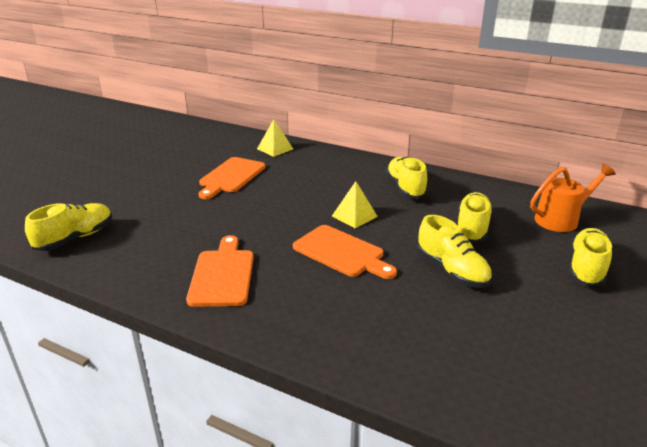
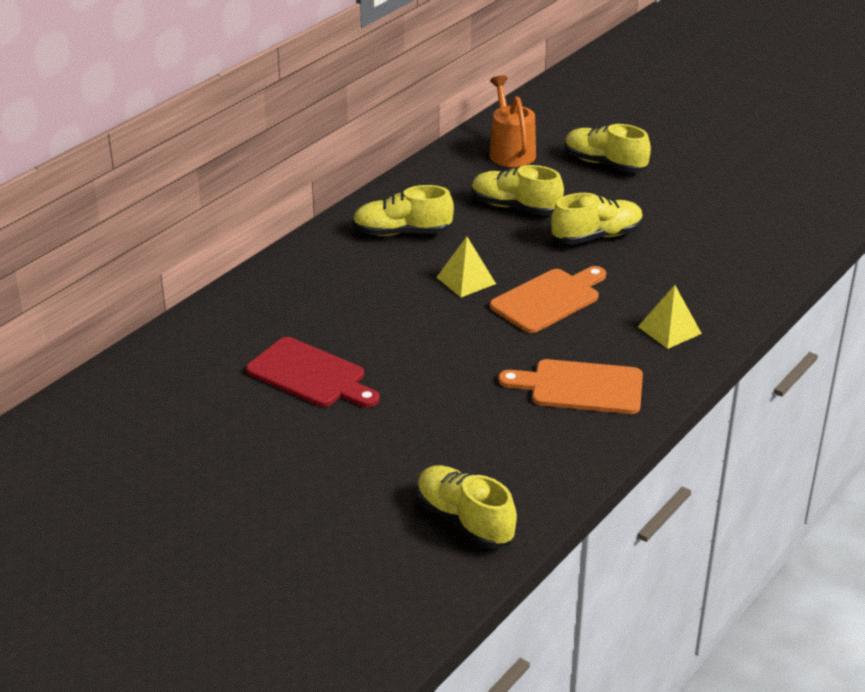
camera: 80 degrees left, 5 degrees up
(231, 177) = (310, 375): orange cutting board -> red cutting board
(275, 149) = (221, 327): yellow pyramid -> yellow pyramid (669, 330)

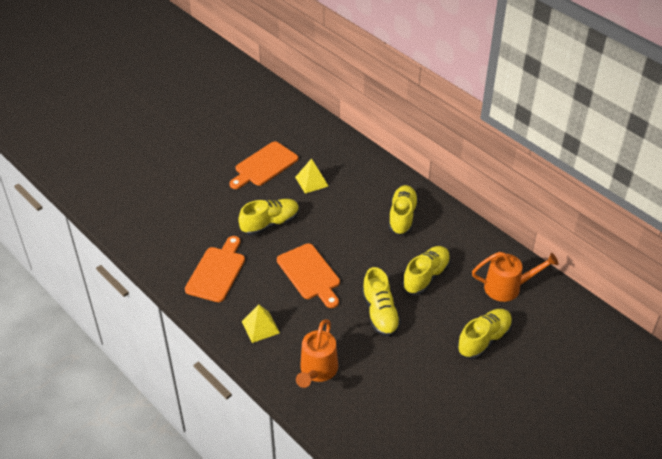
camera: 100 degrees right, 10 degrees up
(310, 375) = (264, 165): red cutting board -> orange cutting board
(464, 521) = (128, 208): yellow shoe -> yellow shoe (270, 224)
(466, 280) = (340, 239): yellow pyramid -> yellow pyramid (312, 181)
(719, 275) = (317, 371): none -> orange watering can

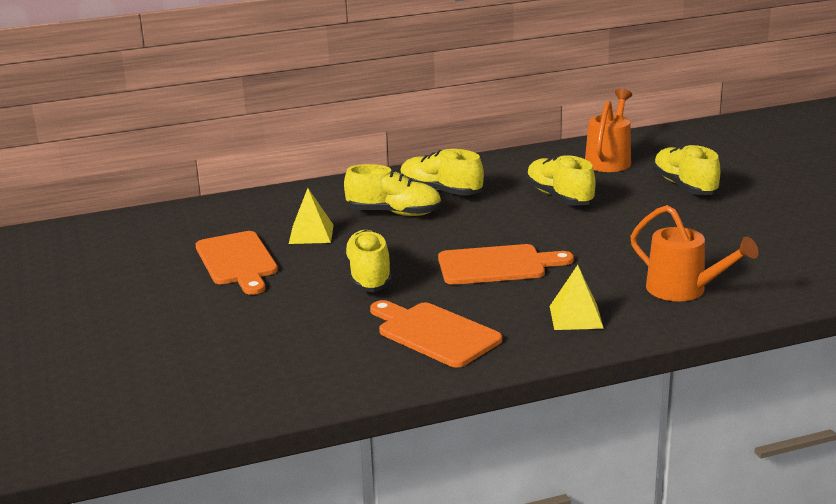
camera: 65 degrees left, 20 degrees down
(380, 313) = (604, 234): yellow shoe -> yellow shoe (394, 213)

